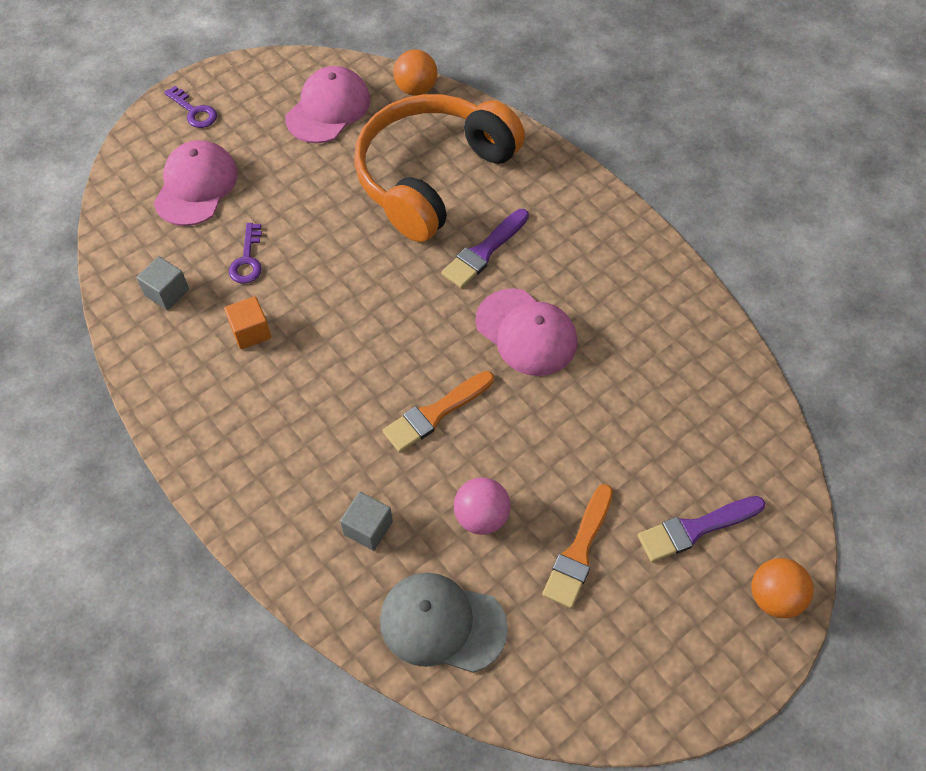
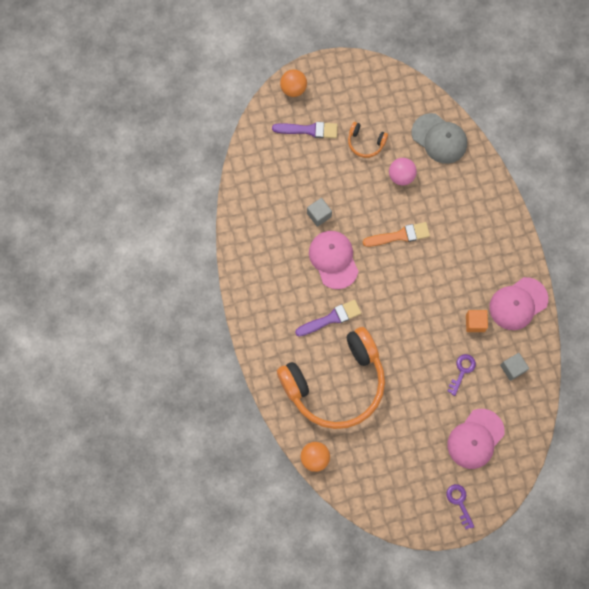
camera: 155 degrees left, 15 degrees up
(328, 109) = (375, 466): pink cap -> pink cap (518, 304)
(368, 528) = (454, 193): grey cube -> grey cube (319, 215)
(579, 551) = (365, 143): orange brush -> orange headphones

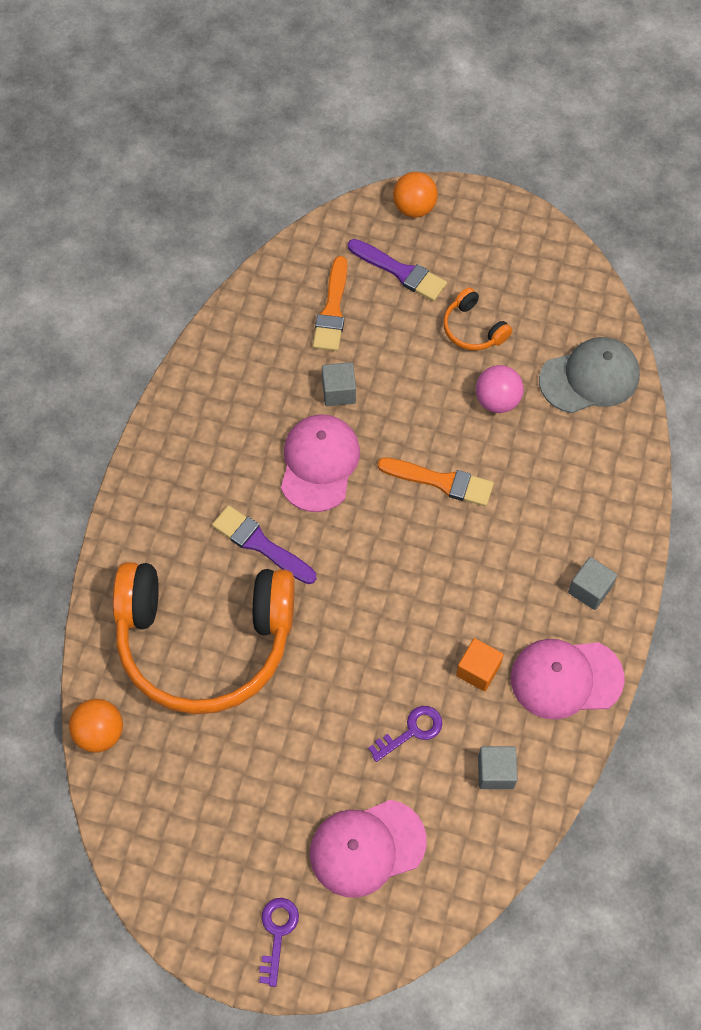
camera: 30 degrees right, 10 degrees down
(287, 171) = (332, 310): none -> orange brush
(331, 318) = (260, 544): purple brush -> purple brush turned 150 degrees counterclockwise
(439, 138) = (589, 378): grey cap -> grey cap turned 90 degrees counterclockwise
(503, 252) = (590, 589): none -> grey cube

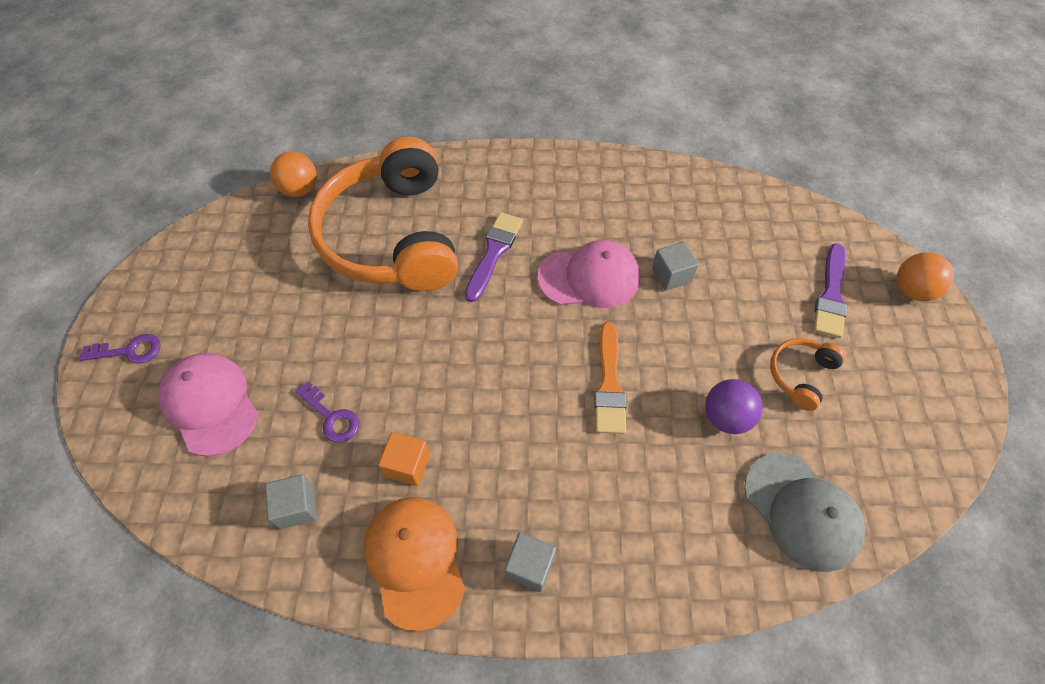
camera: 75 degrees right, 5 degrees down
(332, 310) = (756, 250): orange brush -> none
(497, 401) = (726, 417): pink ball -> purple ball
(566, 678) = (415, 560): pink cap -> orange cap

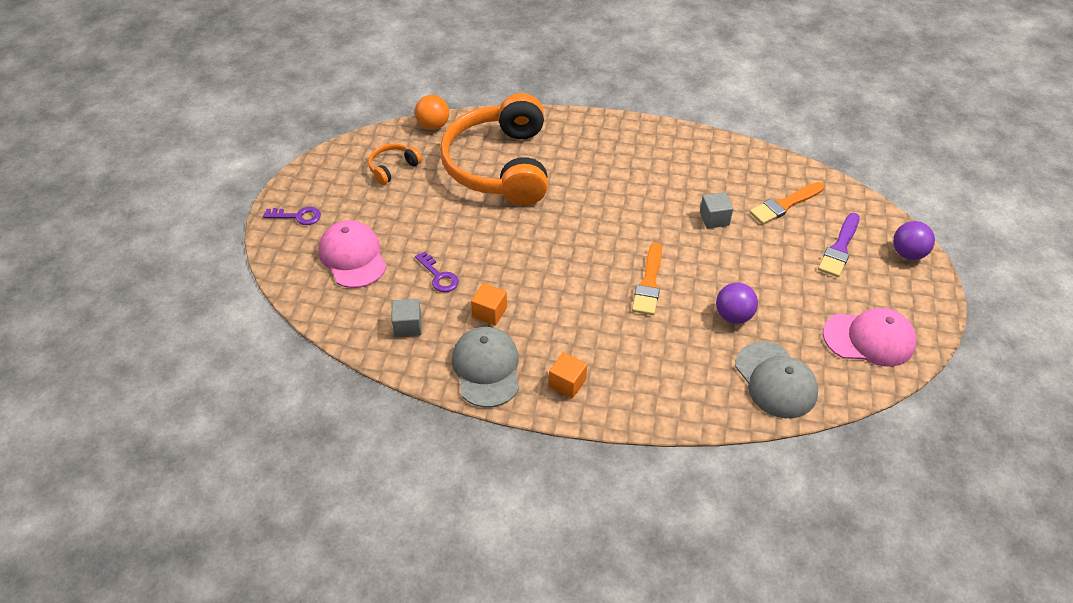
camera: 10 degrees right, 10 degrees down
(415, 560) = (486, 368): orange cap -> grey cap
(494, 253) = (577, 186): purple brush -> none
(530, 566) = (567, 383): grey cube -> orange cube
(589, 277) = (649, 212): pink cap -> pink cap (869, 339)
(751, 243) = (784, 205): none -> orange brush
(800, 375) = (799, 297): orange headphones -> orange headphones (393, 168)
(912, 290) = (908, 253): orange ball -> purple ball

